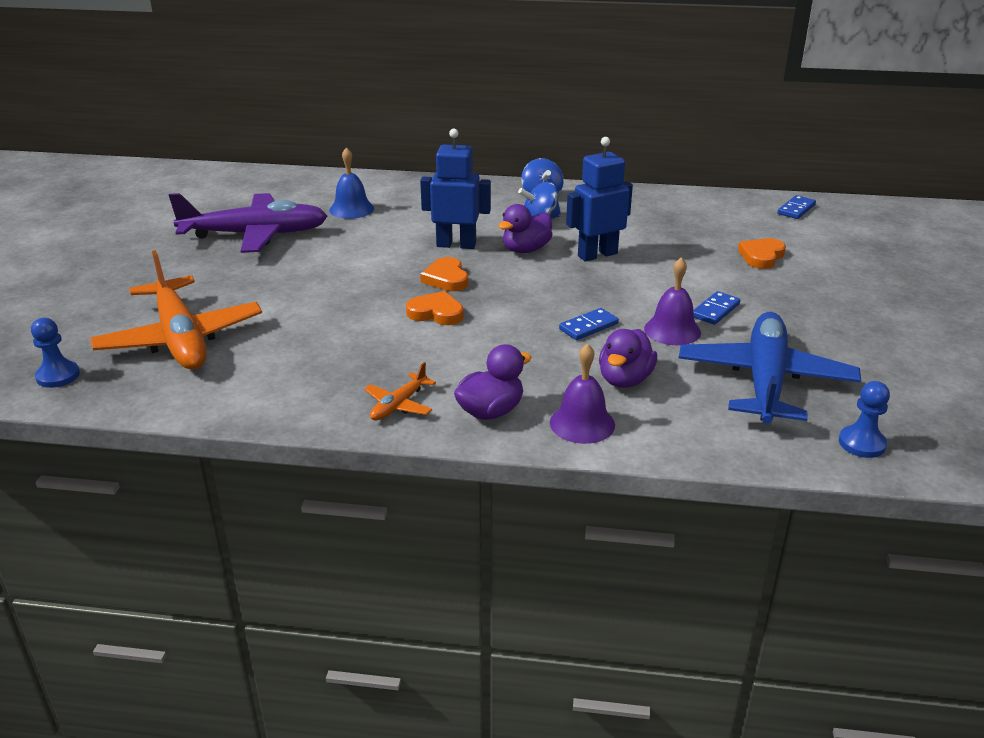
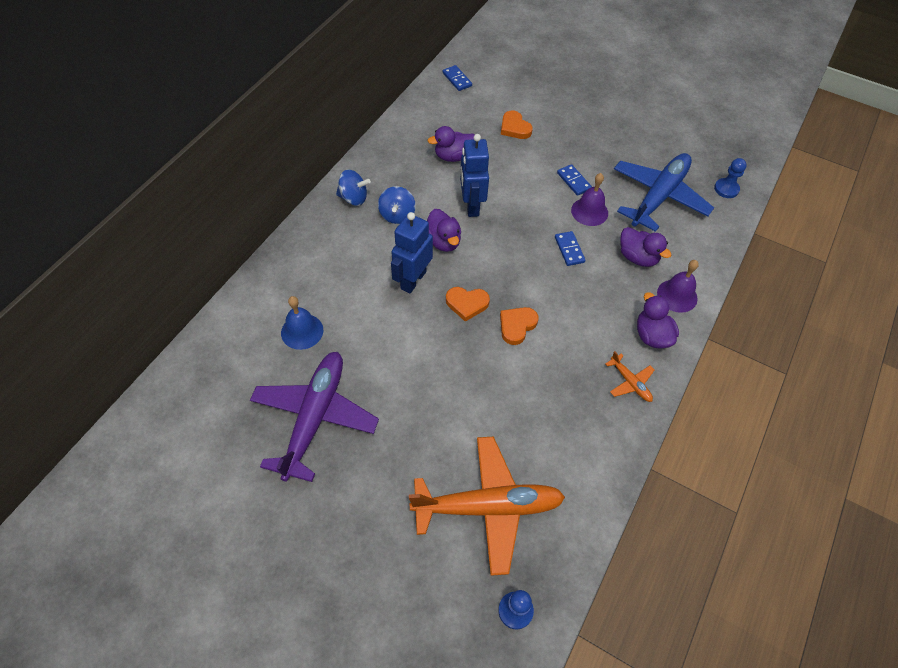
camera: 70 degrees left, 25 degrees up
(664, 231) = (453, 156): none -> purple duck
(765, 381) = (658, 197): blue plane -> blue plane turned 90 degrees clockwise

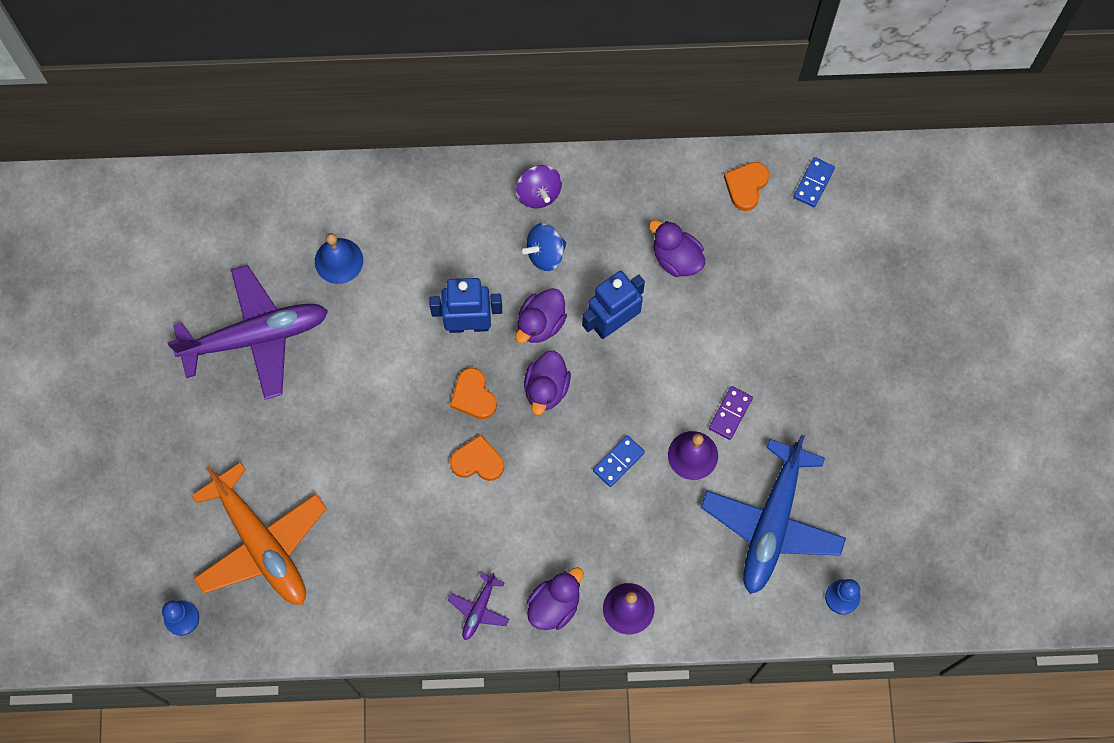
camera: 60 degrees right, 15 degrees up
(353, 198) = (538, 194): blue spinning top -> purple spinning top
(514, 128) = (774, 299): orange heart -> orange heart (746, 186)
(574, 181) = (730, 413): blue domino -> purple domino
(630, 382) = (479, 609): orange plane -> purple plane
(637, 257) = (657, 541): purple duck -> purple duck (546, 389)
(658, 197) = (772, 523): blue plane -> blue plane turned 105 degrees clockwise

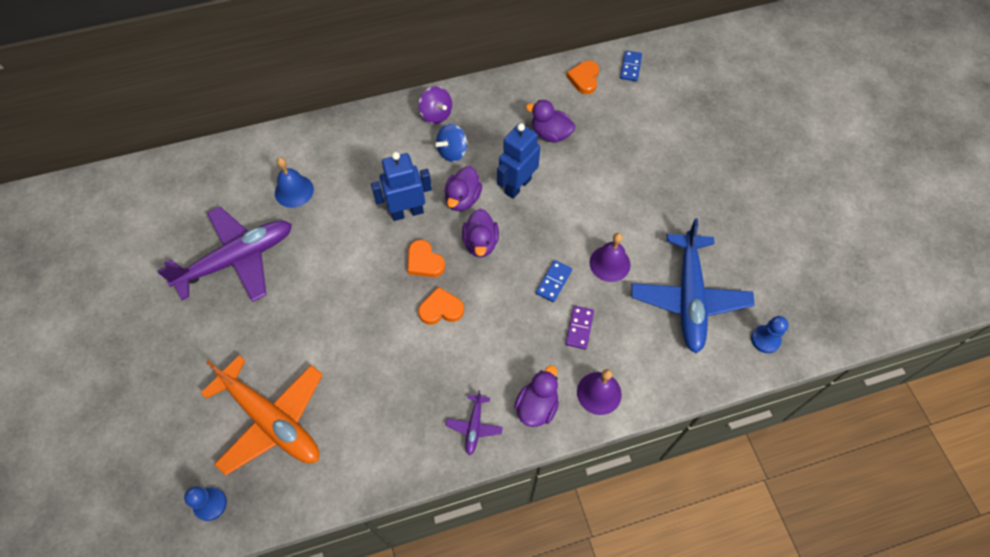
camera: 15 degrees left, 10 degrees down
(730, 413) = (627, 227): purple domino -> purple domino (579, 328)

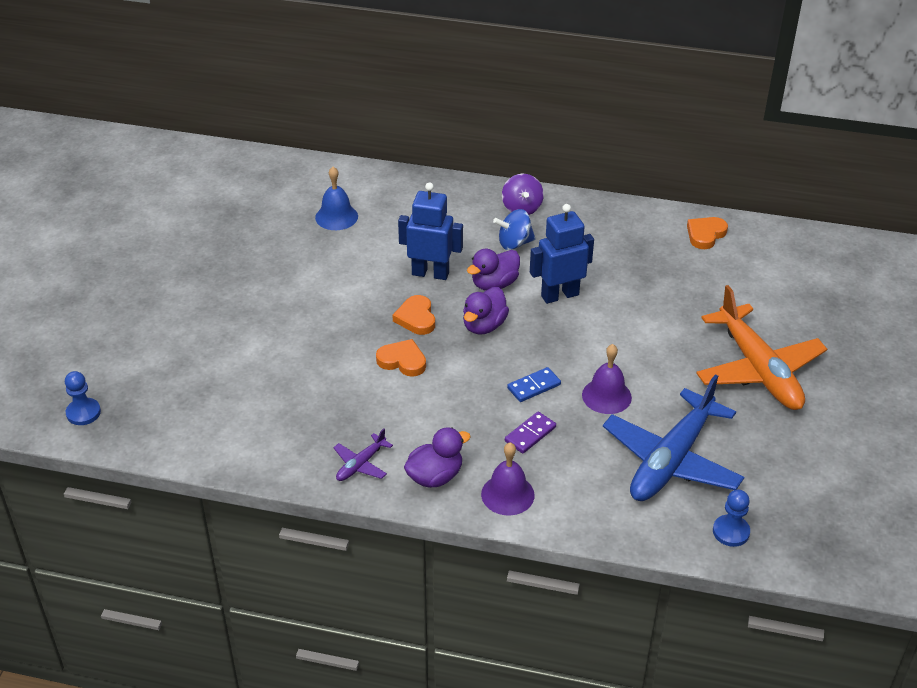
camera: 30 degrees right, 20 degrees down
(237, 259) = (245, 248): purple plane -> none
(271, 420) = (181, 377): orange plane -> orange plane (758, 369)
(550, 134) = (630, 266): purple duck -> none
(630, 67) = (767, 243): blue domino -> none

